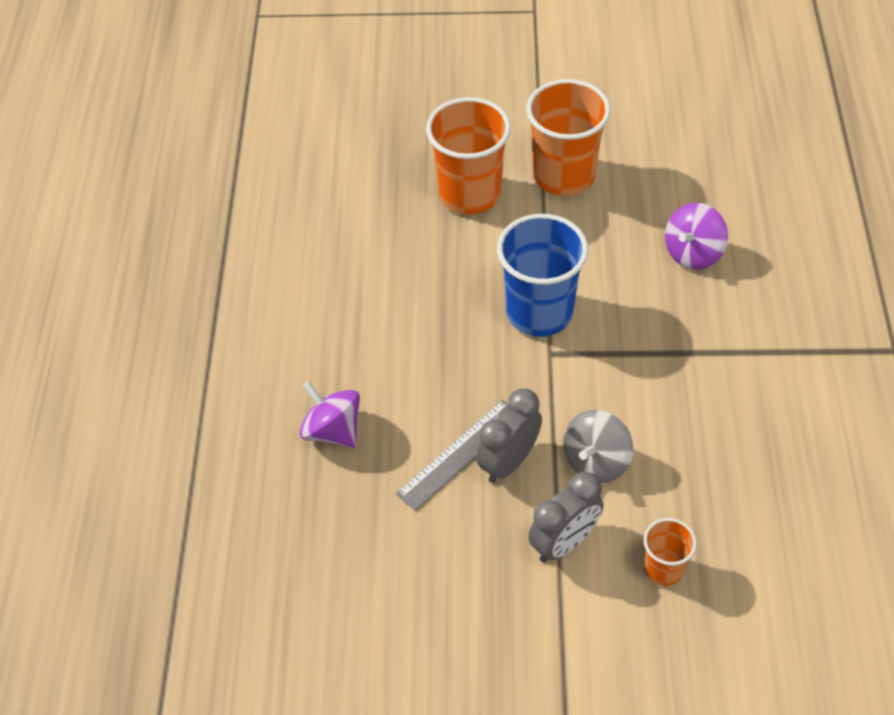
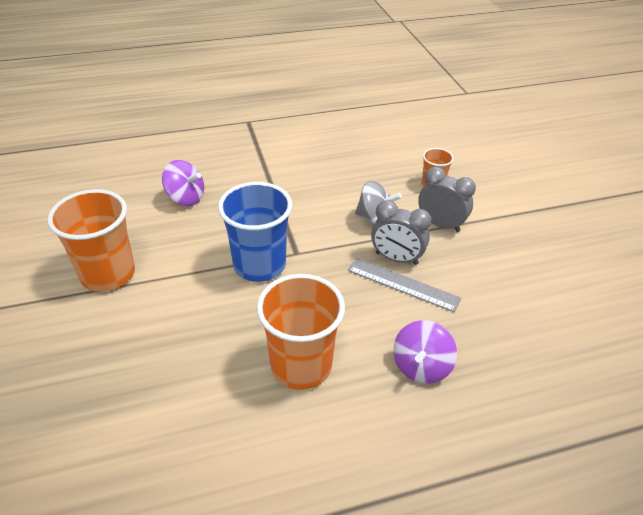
camera: 110 degrees left, 10 degrees down
(469, 194) = (133, 332): orange cup -> orange cup (301, 365)

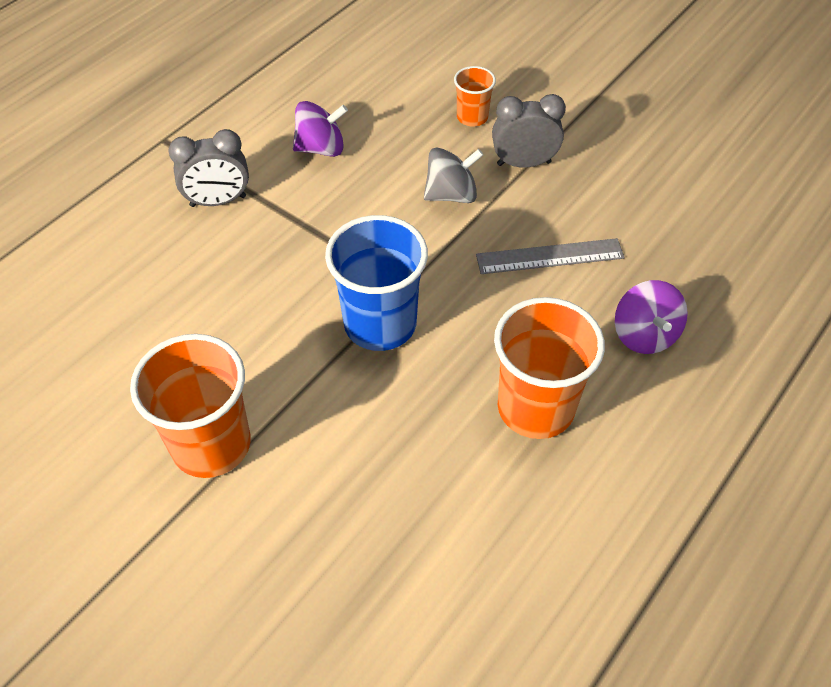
camera: 35 degrees left, 10 degrees up
(186, 198) = (199, 291): purple spinning top -> purple spinning top (321, 148)
(396, 258) = (516, 230): grey clock -> grey clock (218, 201)

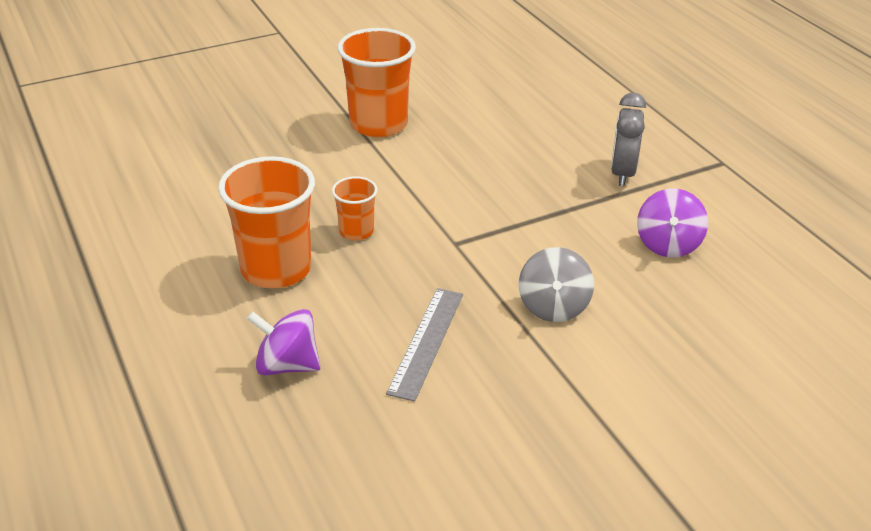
camera: 115 degrees right, 15 degrees down
(380, 324) = (424, 218): blue cup -> none
(472, 117) = (672, 365): orange cup -> orange cup (356, 231)
(523, 163) = (572, 377): grey clock -> none

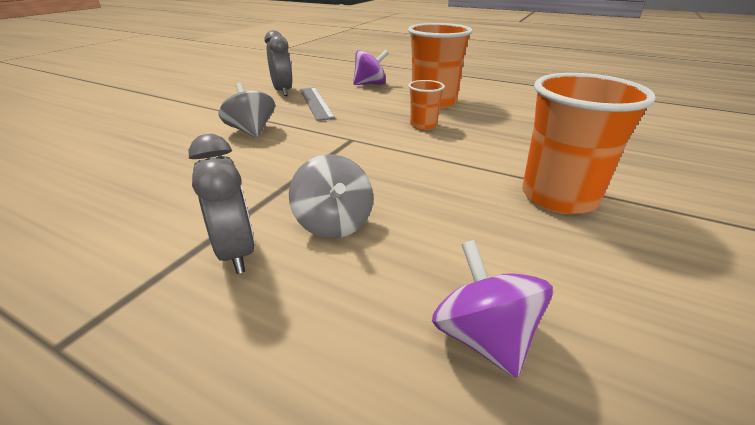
camera: 145 degrees right, 5 degrees down
(445, 409) = (283, 91): none -> grey clock
(549, 167) = (334, 223): none -> grey spinning top
(668, 244) = (162, 193): purple spinning top -> purple spinning top (483, 337)

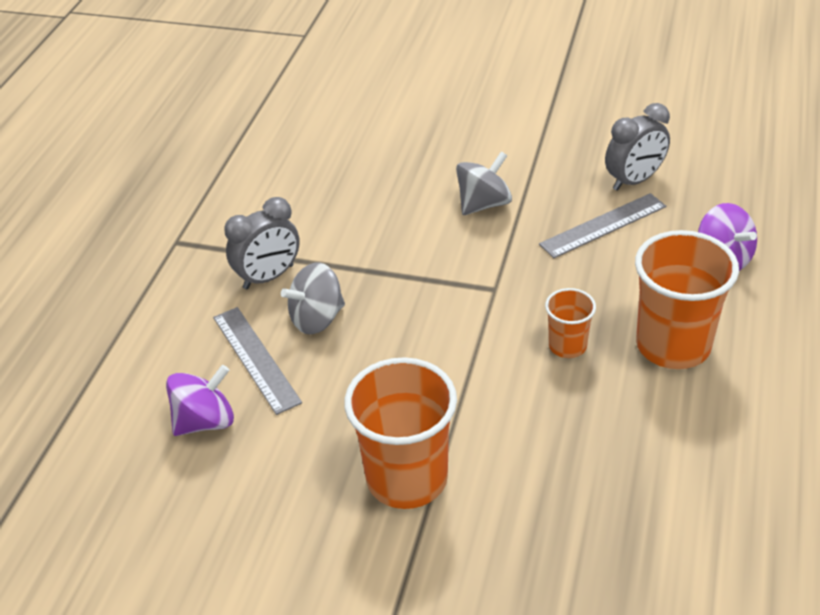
camera: 80 degrees right, 10 degrees up
(377, 275) = (256, 359): none -> grey ruler

